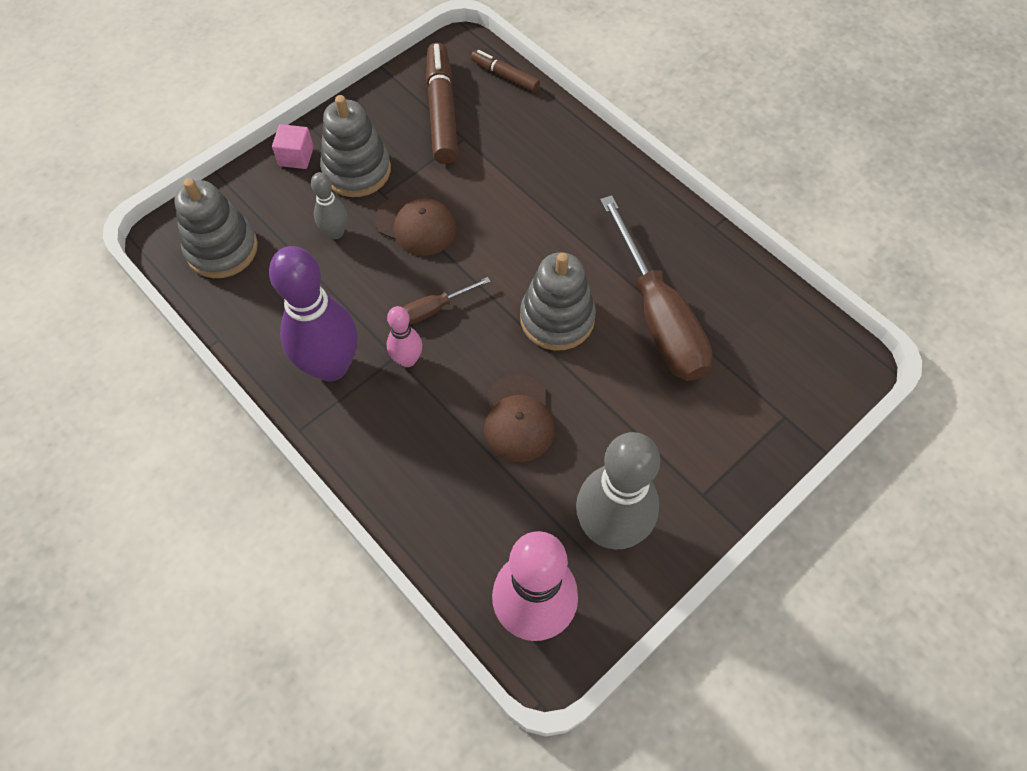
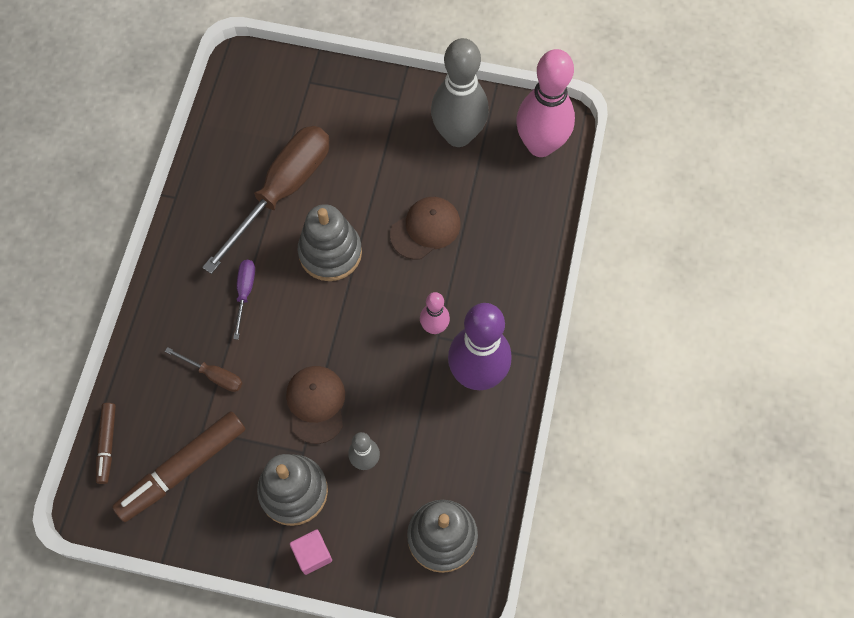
camera: 125 degrees left, 5 degrees up
(435, 308) = (380, 338): brown screwdriver -> brown screwdriver (214, 375)
(568, 229) = (245, 293): none -> purple screwdriver

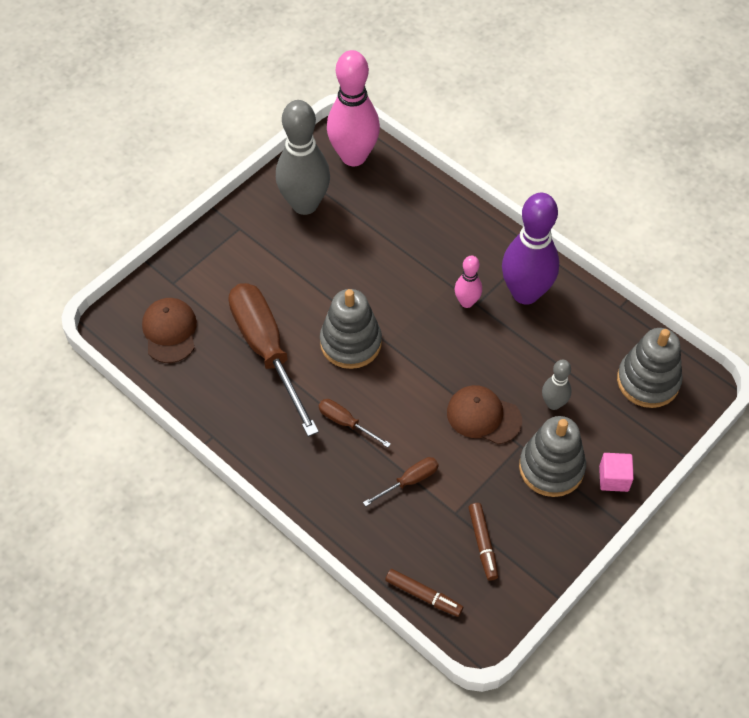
camera: 60 degrees left, 10 degrees down
(182, 469) = (483, 544): brown marker -> brown marker, size x0.55
(245, 293) = (346, 423): purple screwdriver -> brown screwdriver
(425, 229) = (375, 267): brown cap -> brown cap (170, 331)

